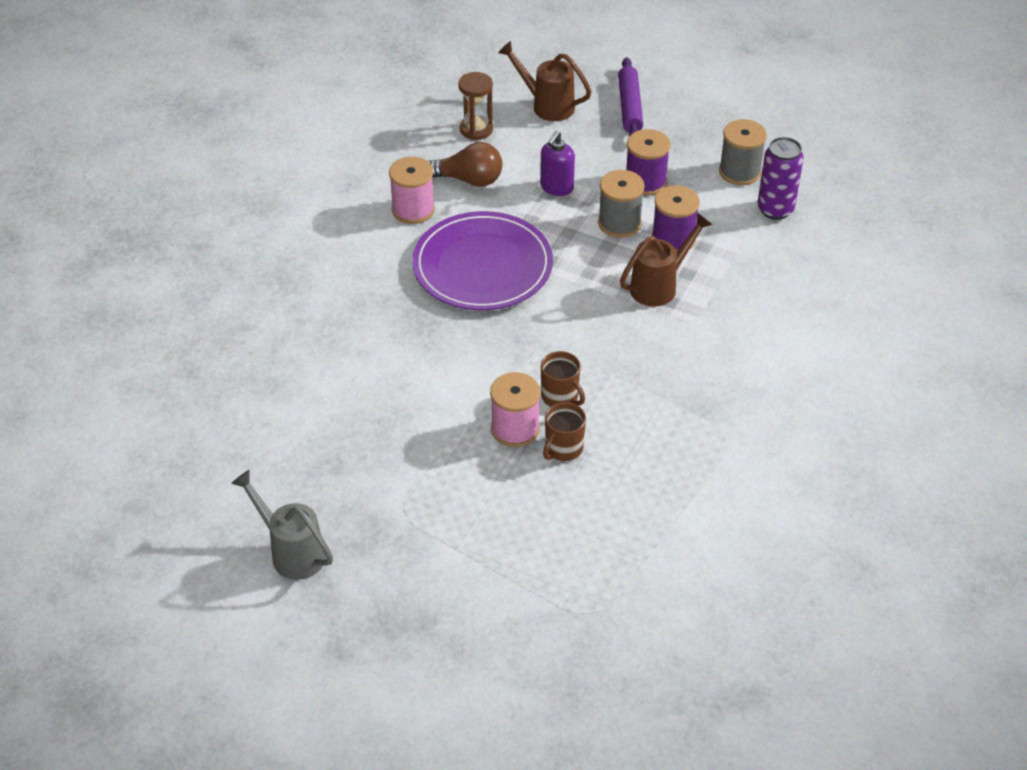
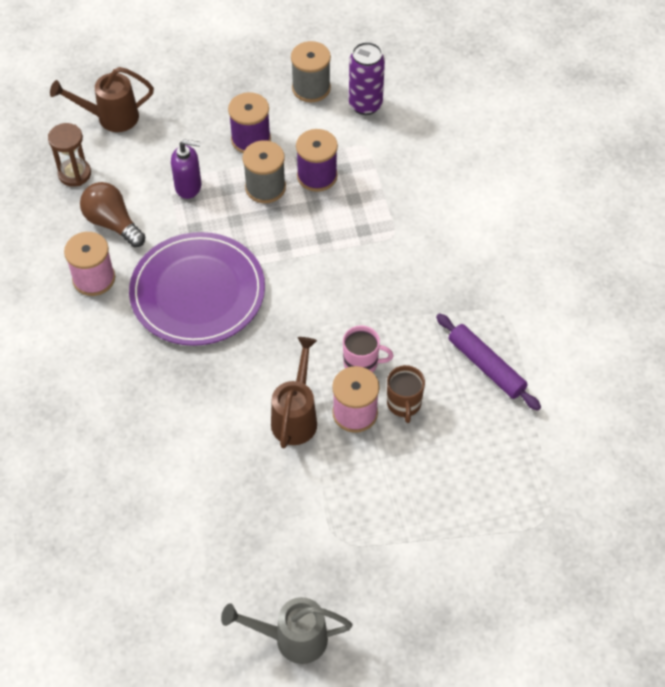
camera: 40 degrees left, 10 degrees up
(468, 180) = (112, 223): brown light bulb -> brown light bulb turned 105 degrees counterclockwise
(556, 187) = (188, 186): purple soap dispenser -> purple soap dispenser turned 75 degrees counterclockwise
(560, 397) = (362, 363): brown mug -> pink mug
(630, 107) = (177, 80): purple rolling pin -> purple rolling pin (486, 366)
(660, 286) = (344, 221): brown watering can -> brown watering can (296, 416)

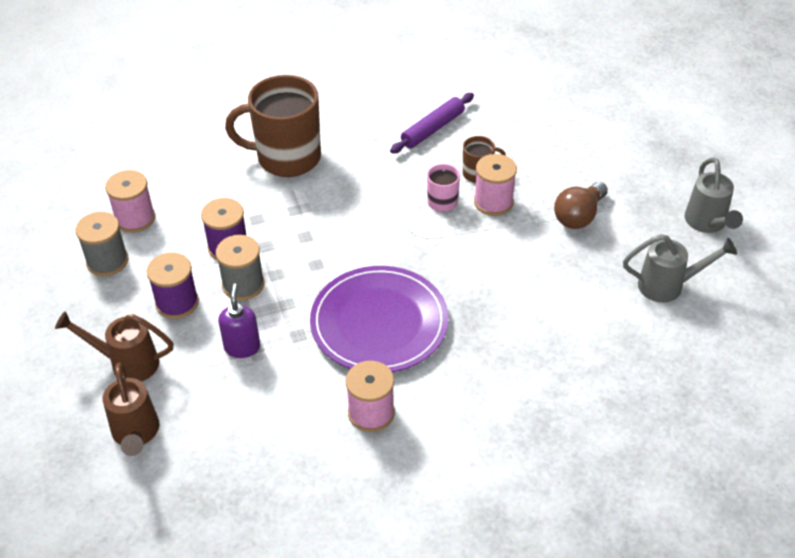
camera: 95 degrees left, 10 degrees down
(74, 174) = (223, 456): brown hourglass -> none
(112, 223) = (294, 407): brown light bulb -> brown light bulb (579, 216)
(200, 569) = (668, 286): none -> grey watering can
(296, 416) = (505, 238): brown watering can -> brown watering can (126, 363)
(365, 105) = (135, 218): purple can -> pink spool
(445, 225) = (286, 158): none -> brown mug

